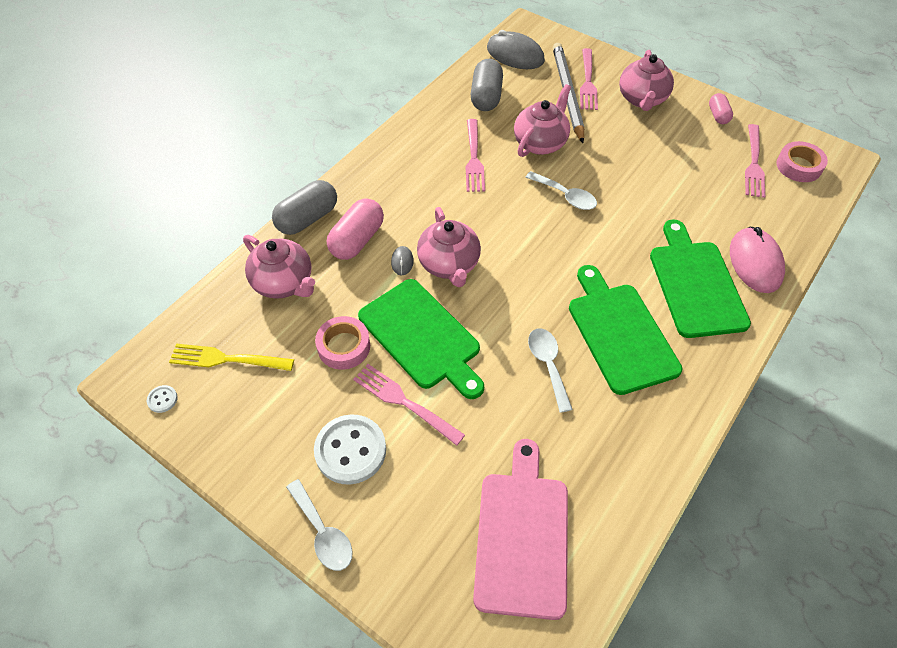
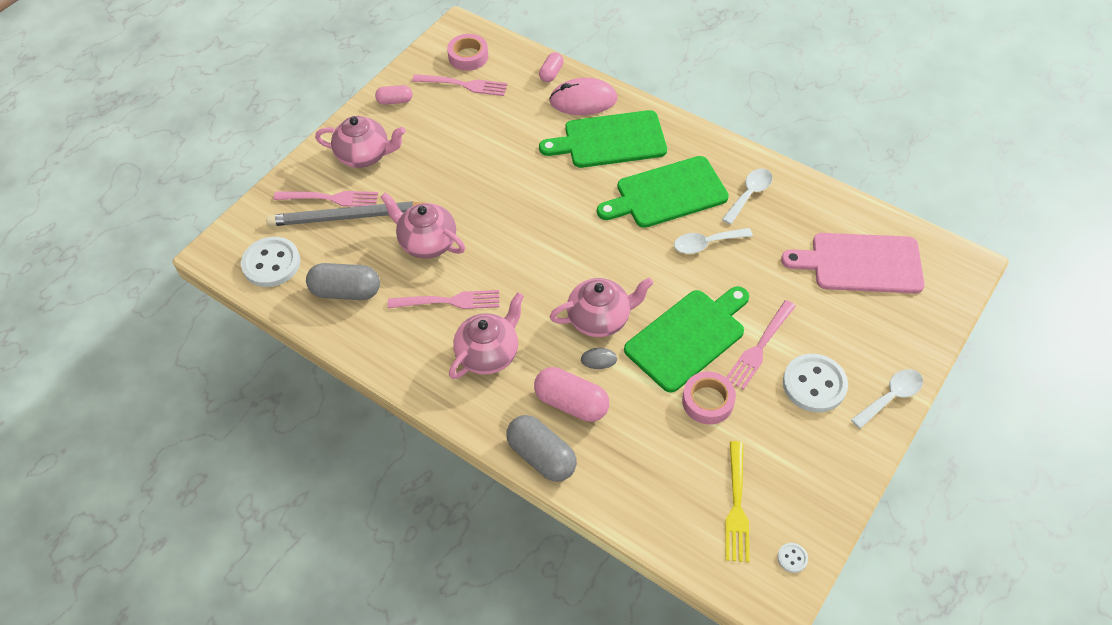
camera: 90 degrees left, 0 degrees up
(284, 283) = (634, 466): pink teapot -> pink teapot (488, 354)
(515, 55) = (271, 263): grey mouse -> white button
(565, 196) = (506, 224): white spoon -> white spoon (749, 194)
(792, 235) = (551, 73): none -> pink capsule

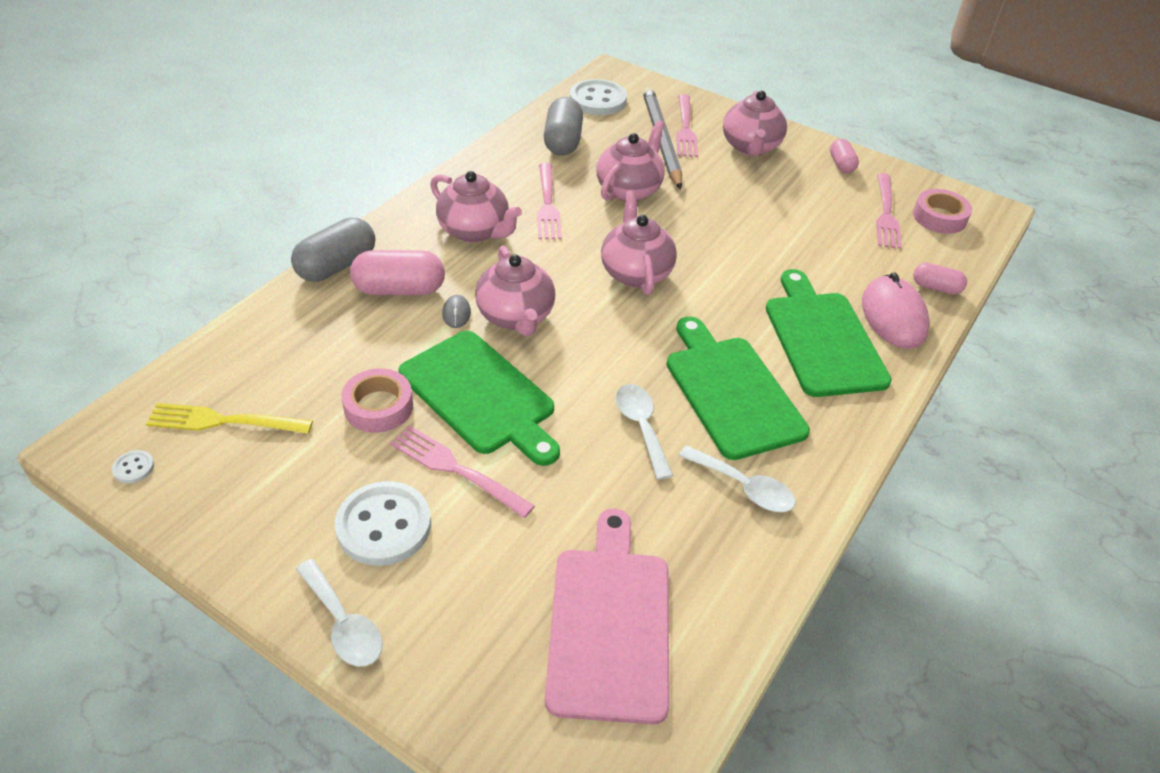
camera: 85 degrees right, 10 degrees down
(541, 242) = (635, 272): none -> pink teapot
(571, 403) = (399, 289): pink capsule -> pink capsule turned 60 degrees clockwise

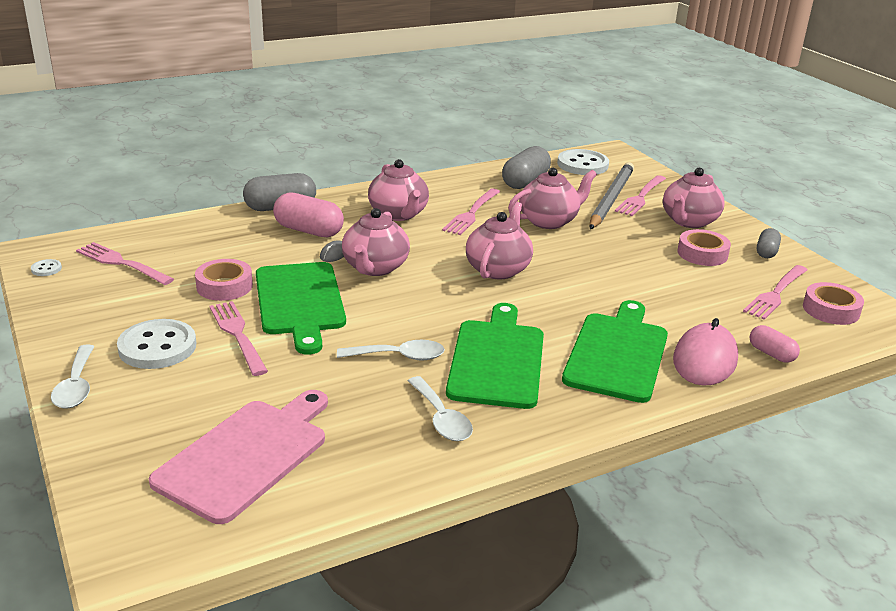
camera: 30 degrees right, 15 degrees down
(223, 421) = (121, 263): yellow fork -> pink fork
(641, 427) = (399, 356): white spoon -> white spoon turned 75 degrees clockwise
(793, 185) = (702, 254): none -> pink tape
(841, 165) = (766, 252): pink capsule -> grey capsule

